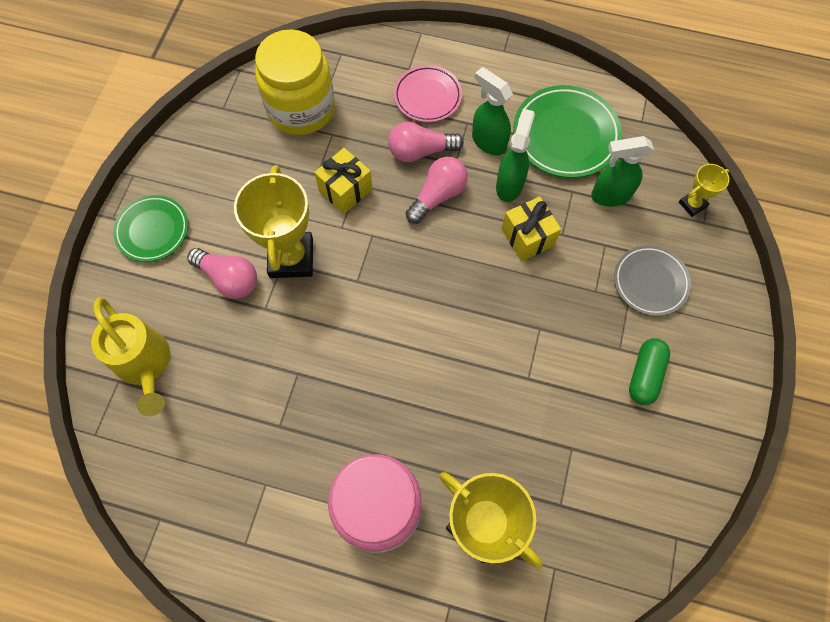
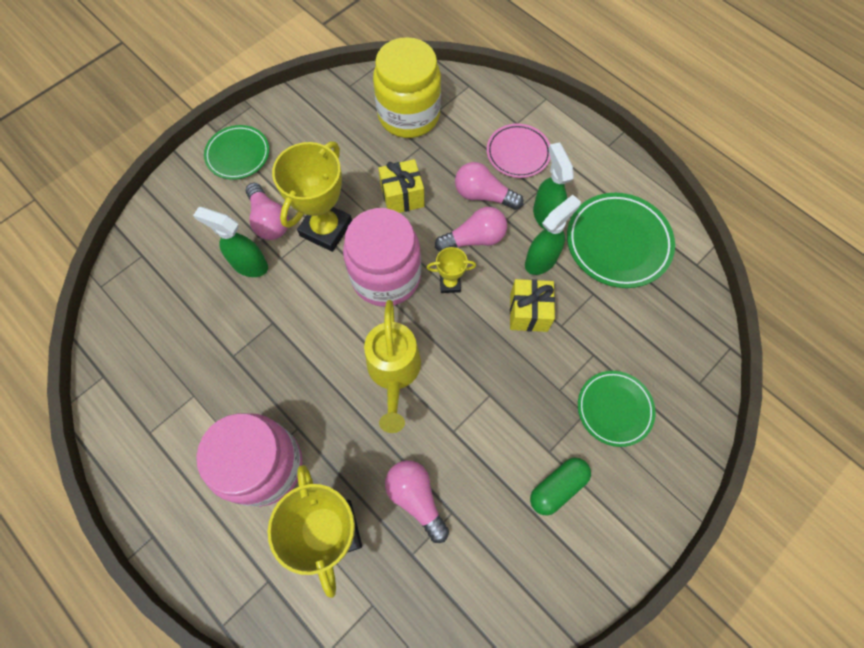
camera: 30 degrees right, 0 degrees up
(145, 365) = (168, 254): yellow watering can -> yellow watering can (394, 372)
(378, 273) = (386, 276): none -> pink jar
(533, 454) = (416, 498): none -> pink light bulb
(610, 196) = (625, 314): green spray bottle -> green spray bottle (249, 265)
(650, 282) = (614, 409): grey plate -> green plate
(692, 204) = (698, 362): yellow trophy -> yellow trophy (450, 284)

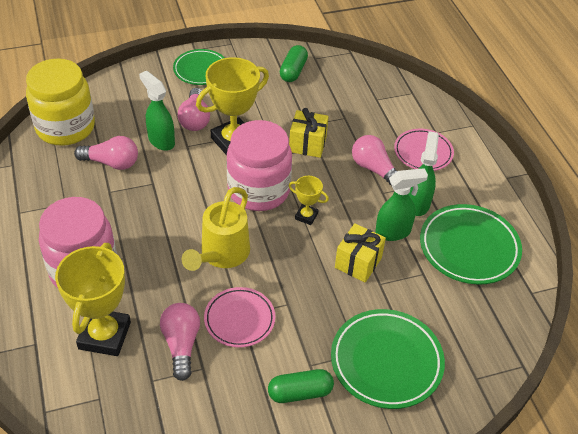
camera: 25 degrees right, 20 degrees down
(336, 112) = (293, 71): none -> green capsule
(409, 115) = (349, 94): yellow jar -> yellow jar (65, 127)
(455, 438) = (239, 319): none -> pink plate
(474, 239) = (347, 195): pink light bulb -> pink light bulb (111, 163)
(614, 409) = (386, 361): green plate -> green plate, size x1.54

